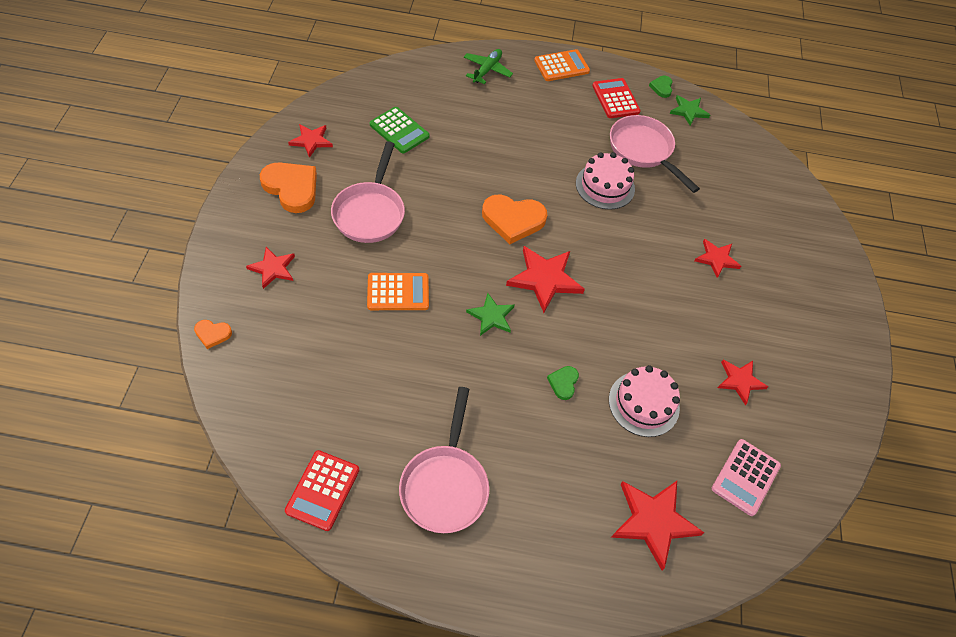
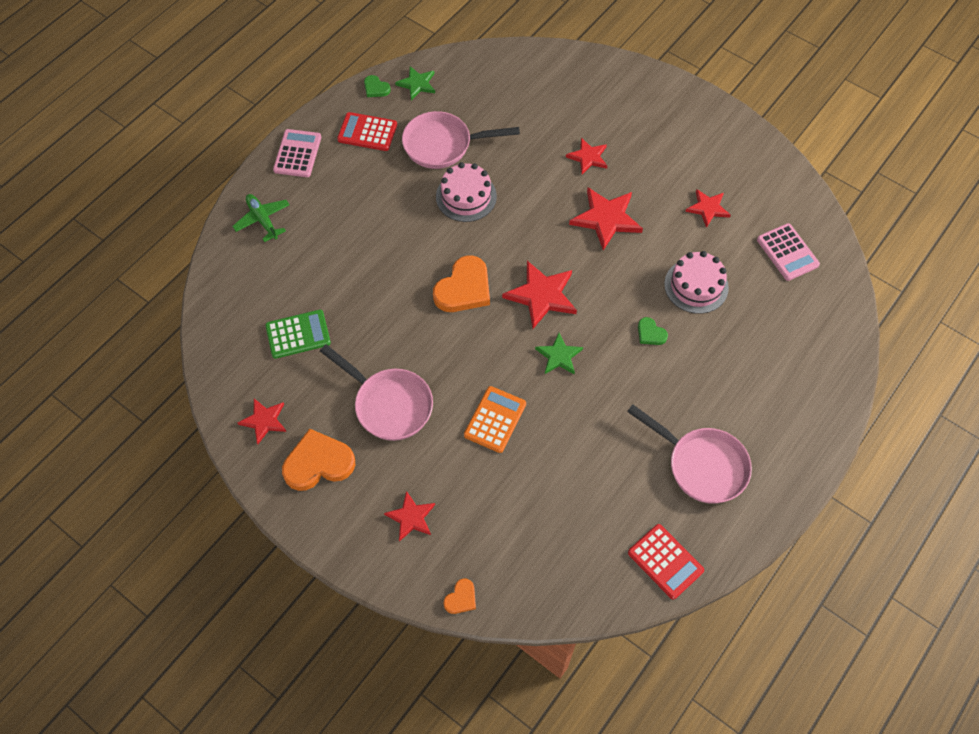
camera: 55 degrees left, 5 degrees up
(561, 66) = (297, 154): orange calculator -> pink calculator
(653, 521) = (795, 333): red star -> red star (606, 219)

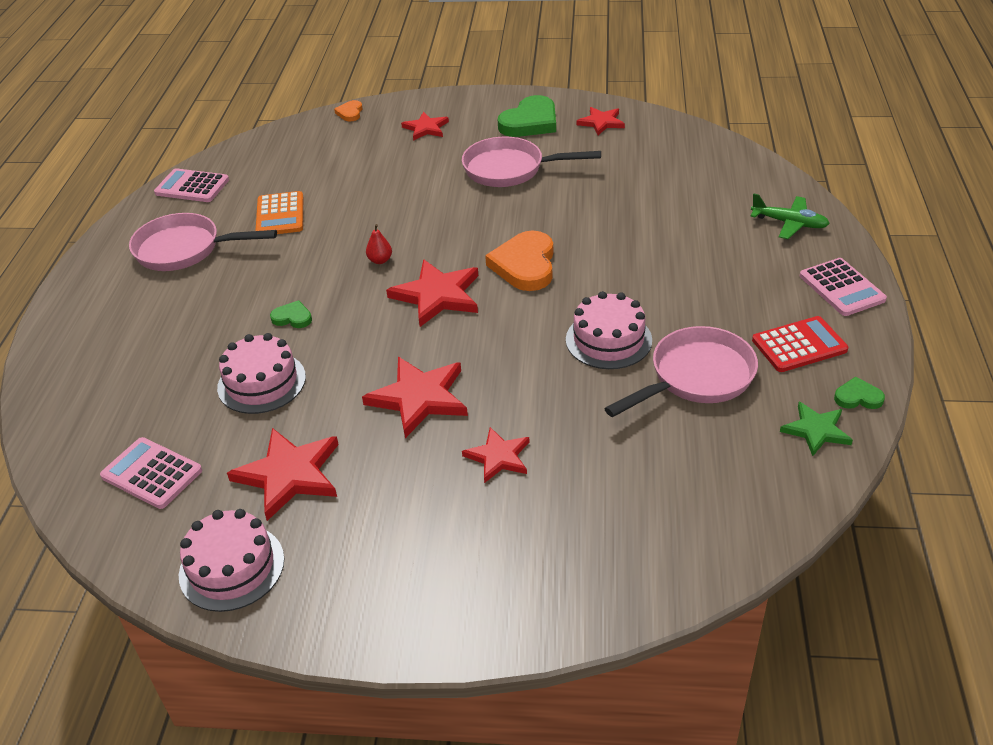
camera: 150 degrees right, 20 degrees down
(298, 334) = (642, 172): green calculator -> none
(318, 463) = (530, 122): orange heart -> green heart
(495, 419) = (406, 198): orange calculator -> orange calculator (280, 215)
(559, 356) = (380, 260): green star -> red pear
(665, 561) = (192, 187): red calculator -> pink calculator
(708, 208) = (289, 474): red star -> red star, size x1.63
(760, 170) = (232, 567): none -> pink cake

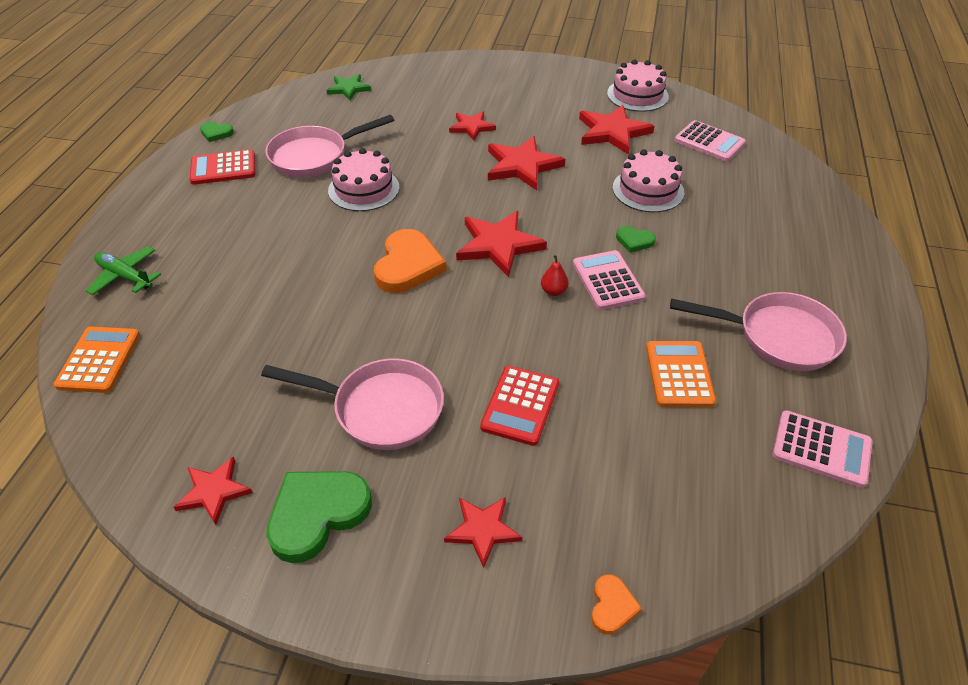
camera: 175 degrees left, 5 degrees up
(406, 183) = (520, 405): none -> red calculator
(746, 169) = (99, 360): none -> orange calculator
(816, 430) = (260, 119): green star -> green star (348, 88)
(841, 288) = (146, 206): pink calculator -> pink calculator (607, 280)

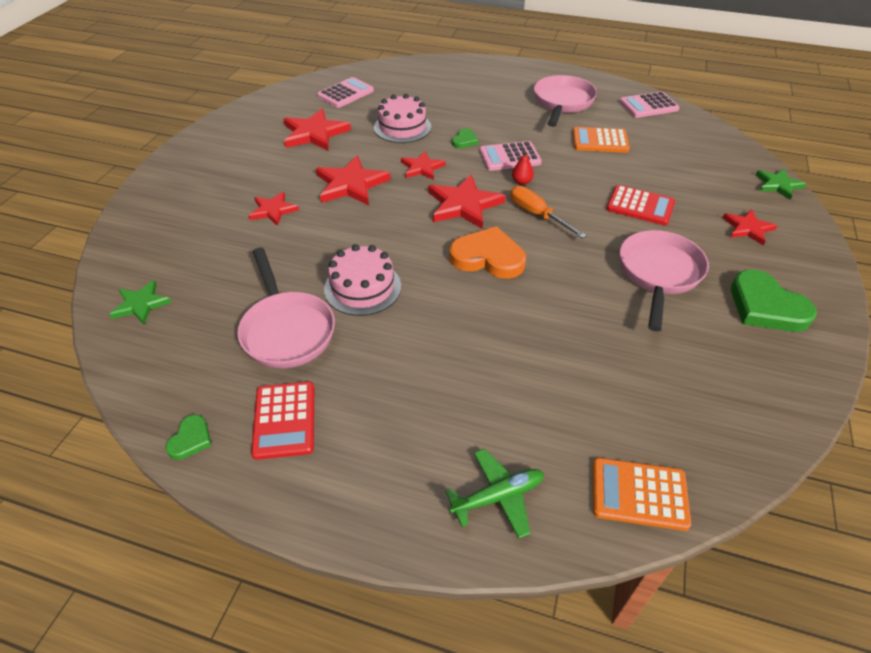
camera: 85 degrees left, 0 degrees up
(125, 276) = (498, 496): green plane -> green plane turned 150 degrees counterclockwise
(213, 491) = (768, 370): red star -> red star (422, 168)
(487, 304) = (537, 215): none -> orange screwdriver
(612, 606) = (778, 185): orange heart -> green star
(637, 95) = (260, 115): pink cake -> none
(821, 449) = (648, 106): pink calculator -> pink calculator turned 135 degrees counterclockwise

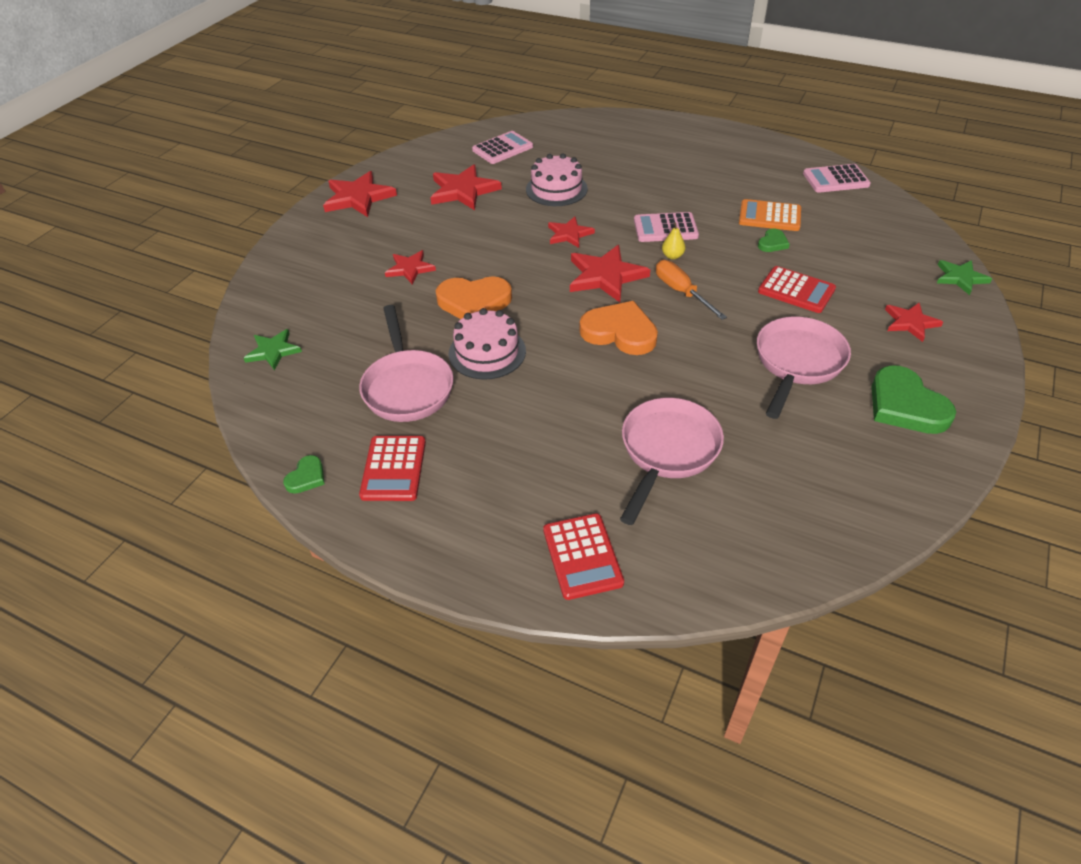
camera: 10 degrees right, 0 degrees up
(341, 238) = (474, 302): none -> orange heart
(351, 184) = (492, 247): red star -> red star (358, 197)
(464, 141) = (620, 207): green heart -> green heart (772, 243)
(498, 496) = (582, 556): green plane -> red calculator
(521, 182) = (672, 256): red pear -> yellow pear
(562, 103) = (738, 171): pink pan -> pink pan (667, 452)
(639, 494) = (720, 569): orange calculator -> none

